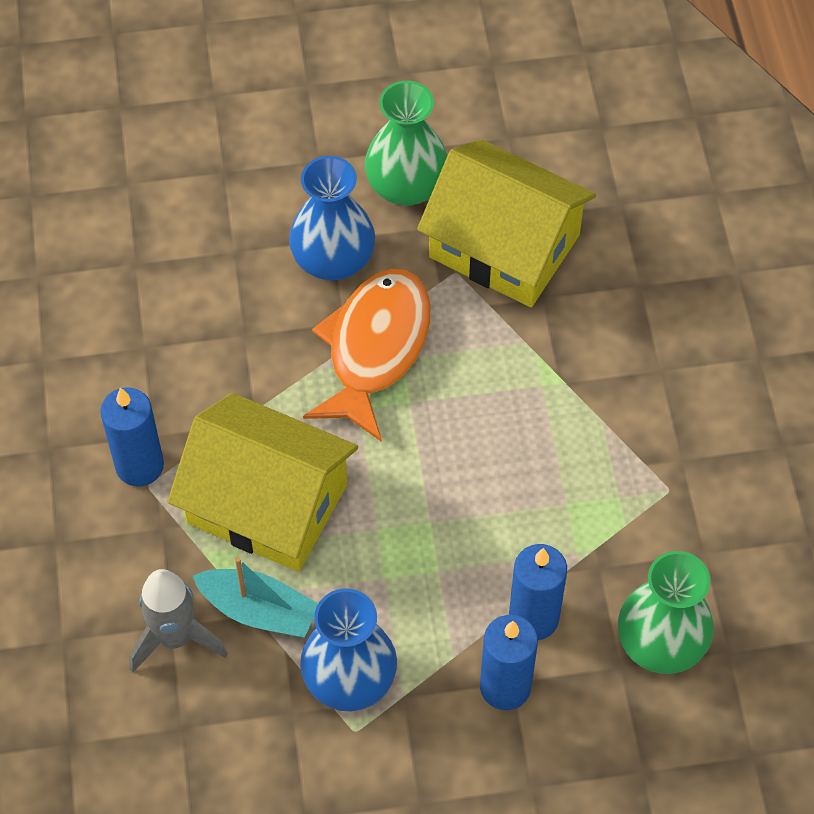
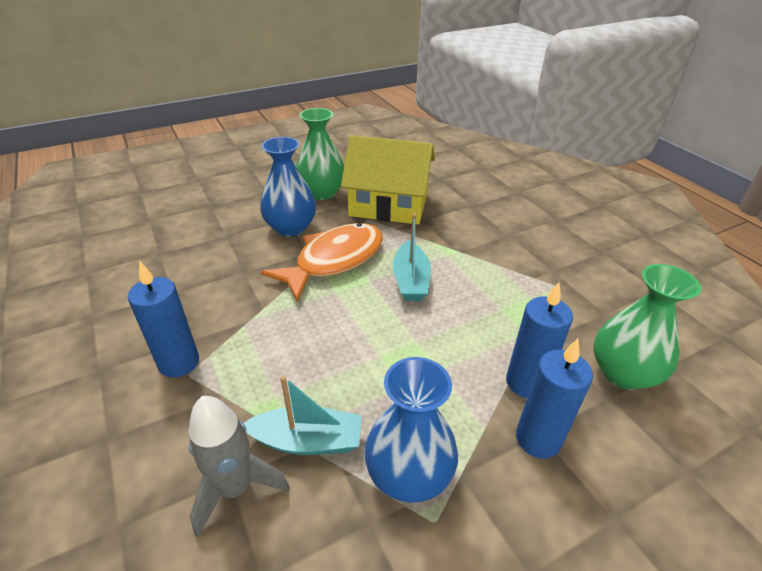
camera: 20 degrees left, 20 degrees down
(267, 503) = (290, 361): yellow house -> none
(375, 349) = (334, 260): orange fish -> orange fish turned 45 degrees clockwise
(467, 418) = (410, 280): none -> turquoise boat

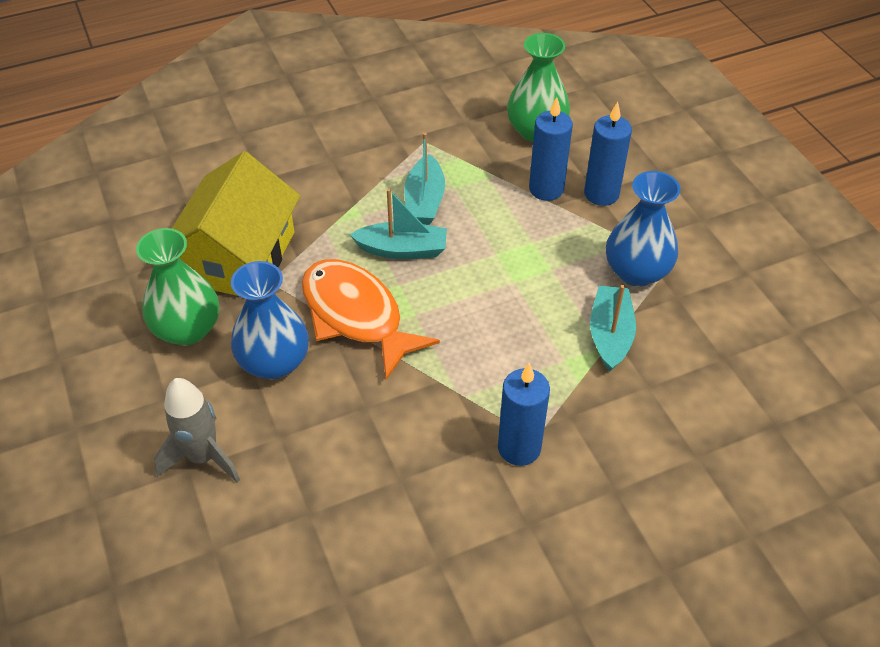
camera: 85 degrees left, 10 degrees up
(236, 488) = (657, 381): grey rocket -> grey rocket (203, 457)
(476, 290) = (424, 201): none -> turquoise boat

